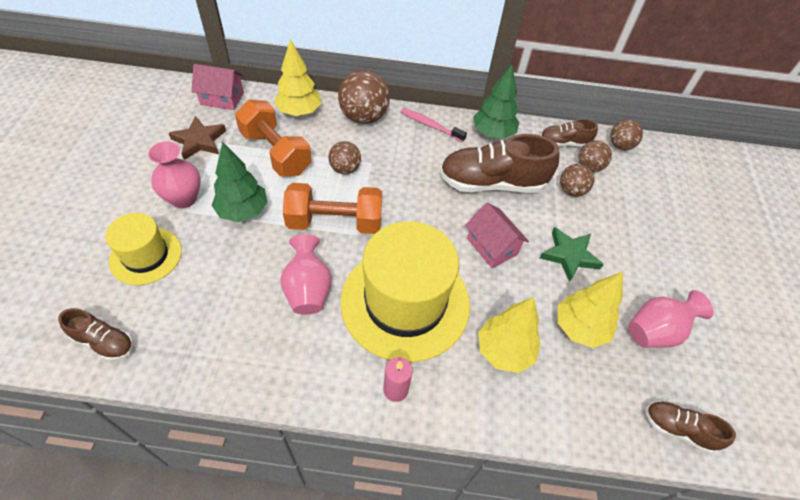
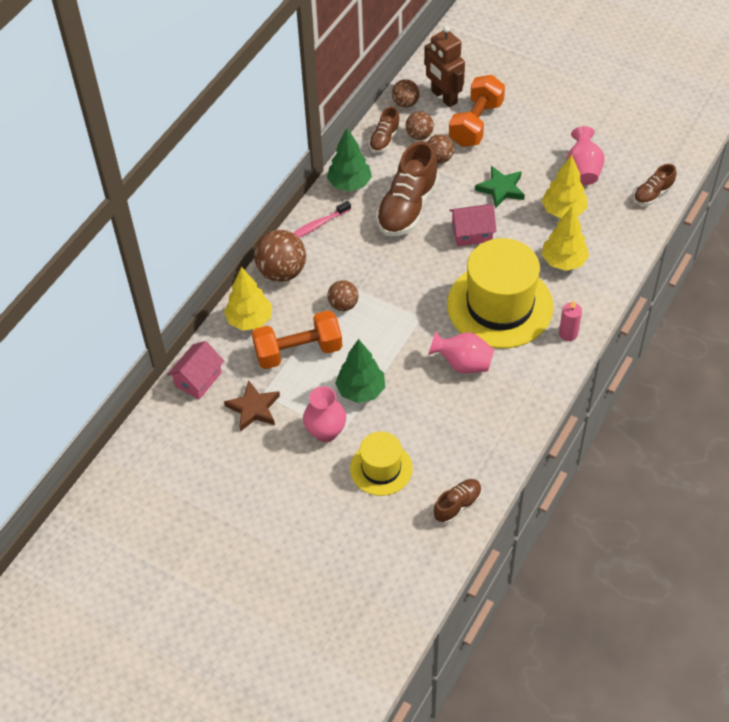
camera: 60 degrees left, 0 degrees up
(335, 222) = (402, 328): orange dumbbell -> orange dumbbell (476, 123)
(652, 172) = (444, 97): none -> brown robot

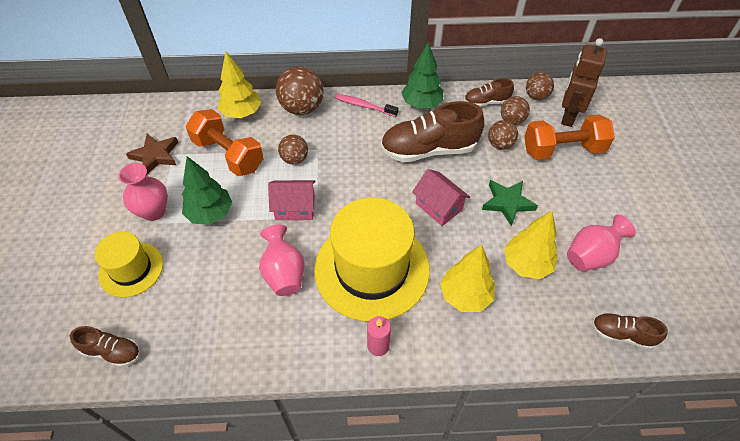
camera: 55 degrees right, 0 degrees up
(198, 379) = (167, 112): pink house -> pink house (295, 208)

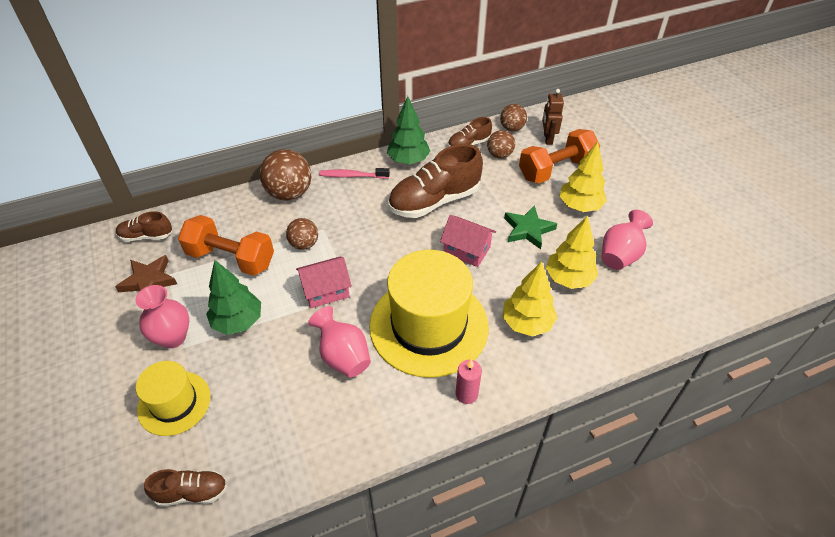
camera: 20 degrees left, 5 degrees down
(242, 113) = (226, 214): yellow tree -> yellow tree (579, 206)
(500, 144) = (498, 179): brown ball -> none
(568, 116) = (547, 138): brown robot -> brown robot, size x0.65
(622, 334) = (675, 314): brown shoe -> brown shoe (146, 236)

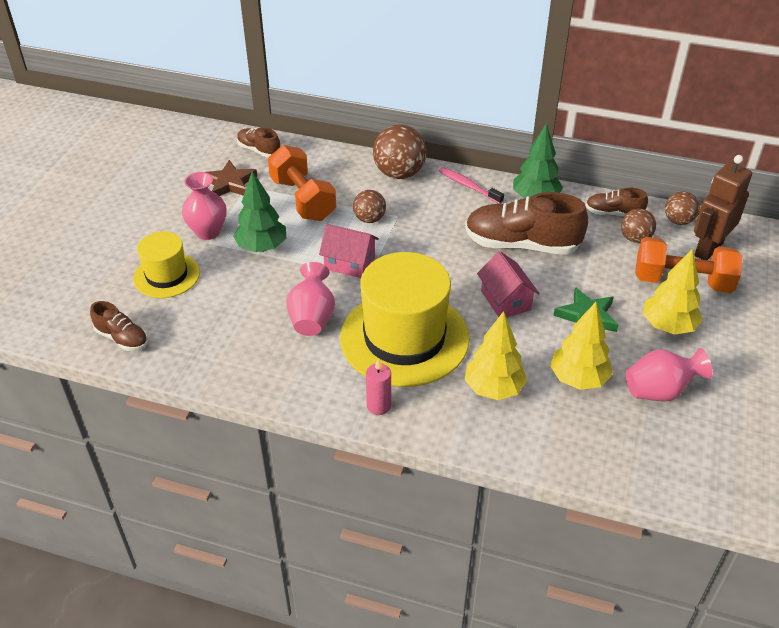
camera: 40 degrees right, 5 degrees down
(547, 138) = (708, 249): brown robot -> brown robot, size x1.54

